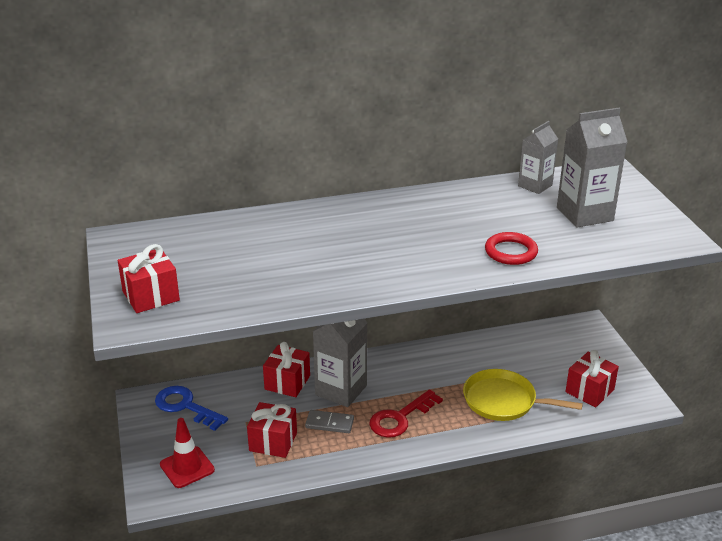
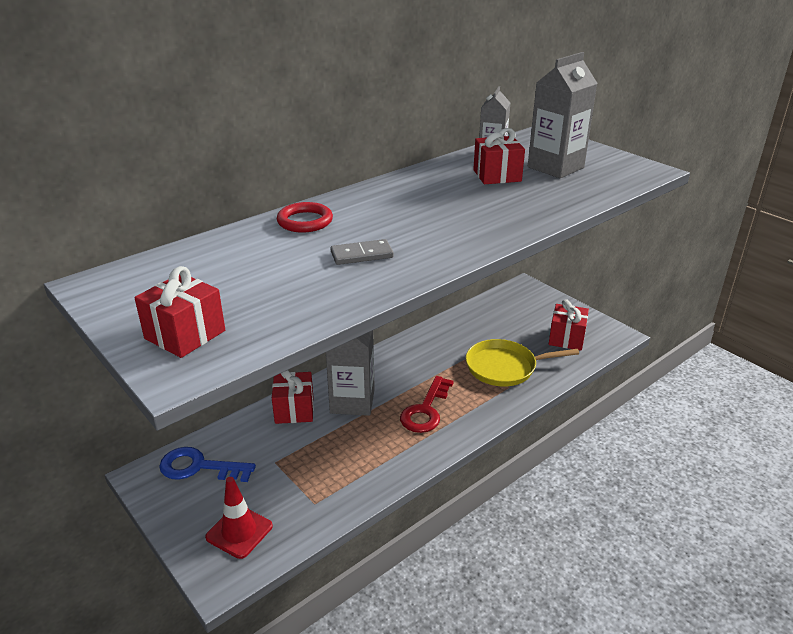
camera: 25 degrees left, 0 degrees up
(273, 442) = (317, 473): red gift -> red gift (497, 175)
(329, 423) = (362, 436): grey domino -> grey domino (361, 255)
(511, 252) = (526, 208): red ring -> red ring (305, 221)

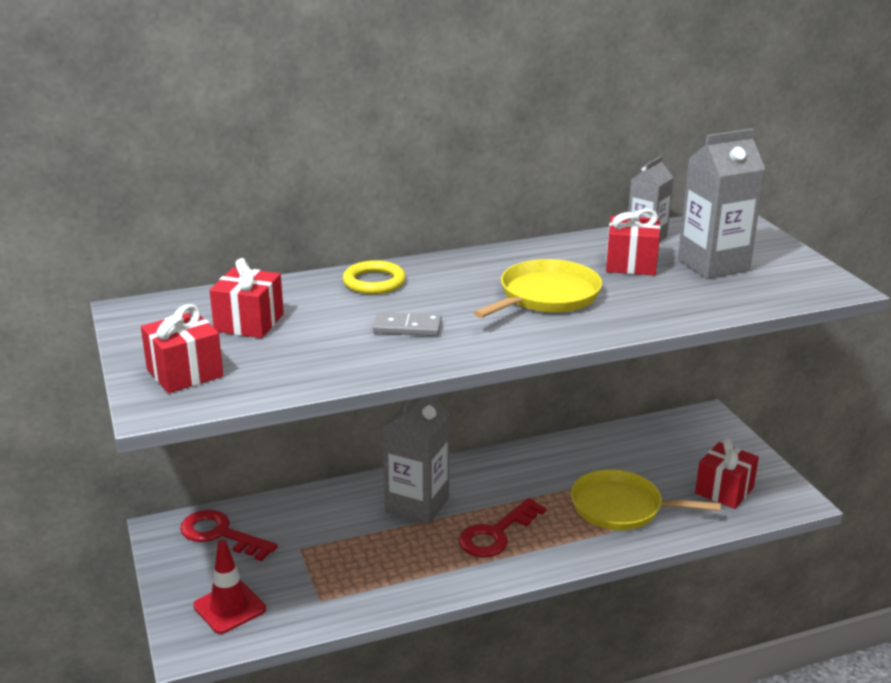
camera: 20 degrees right, 5 degrees down
(199, 467) = (221, 534): blue key -> red key
(294, 410) = (348, 499): red gift -> red gift (249, 322)
(305, 221) = (374, 282): red ring -> yellow ring
(453, 210) = (546, 296): none -> yellow pan

